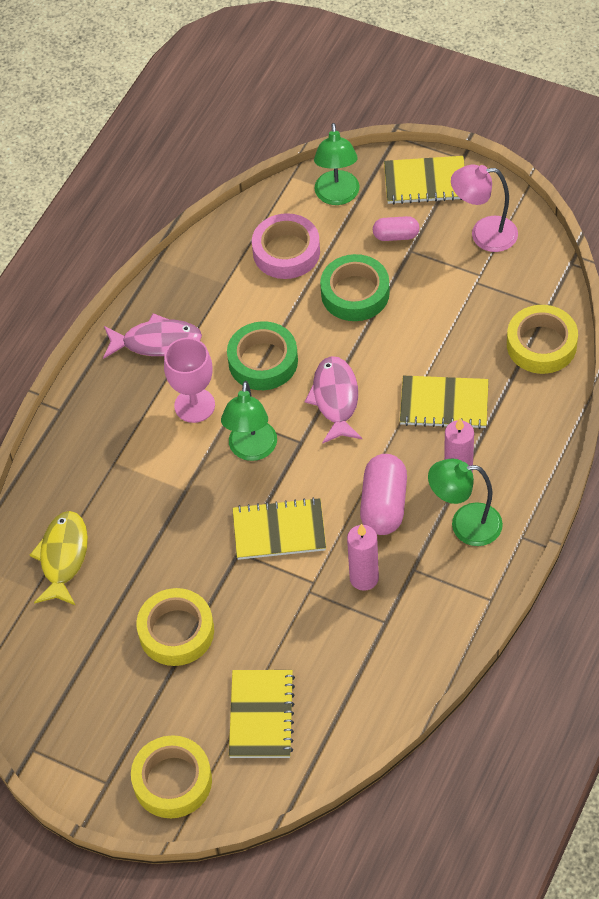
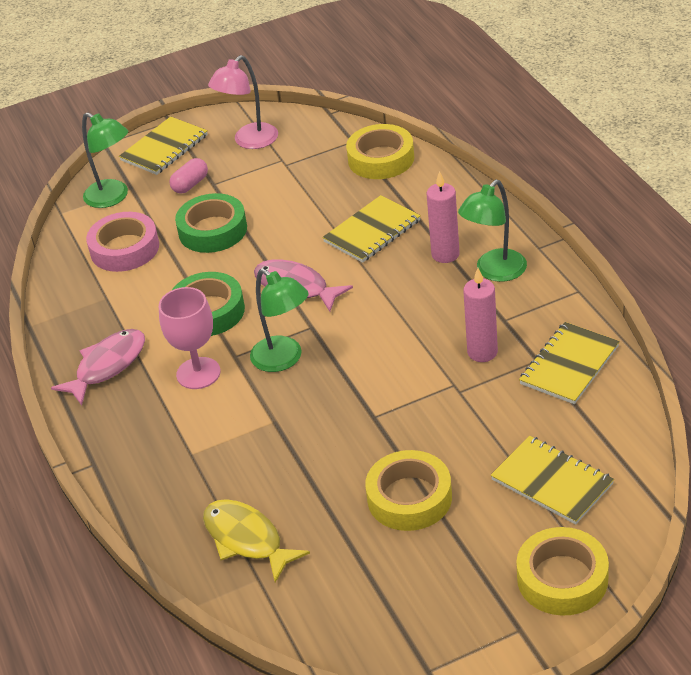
camera: 50 degrees left, 15 degrees down
(279, 531) = (381, 381): yellow notebook -> yellow notebook (569, 365)
(384, 505) = (426, 308): pink capsule -> none

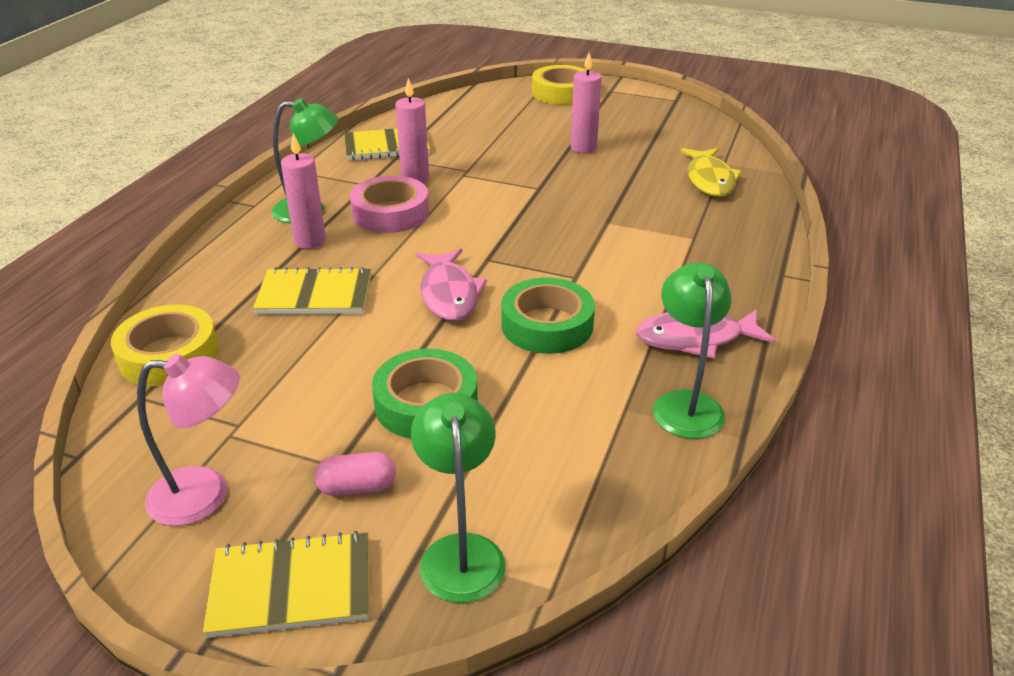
camera: 140 degrees left, 5 degrees down
(124, 249) = (539, 455): pink tape -> pink tape (390, 213)
(198, 373) = (621, 283): pink goblet -> none
(284, 359) = (542, 251): green lamp -> green lamp (685, 403)
(409, 498) = (583, 148): yellow tape -> pink candle
(552, 482) = (499, 116): yellow notebook -> none

